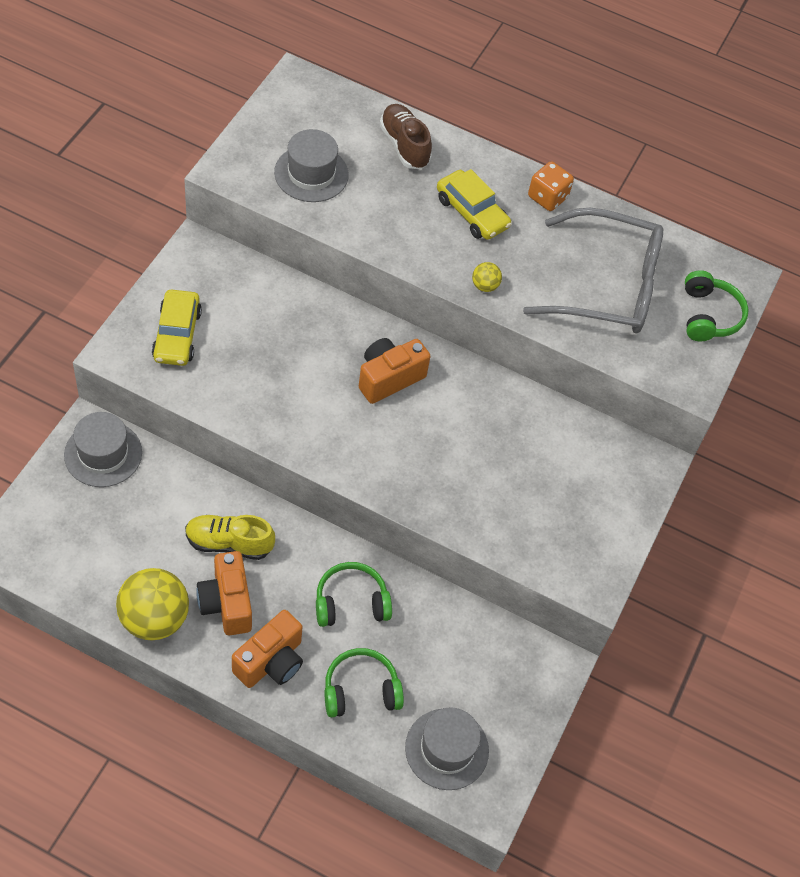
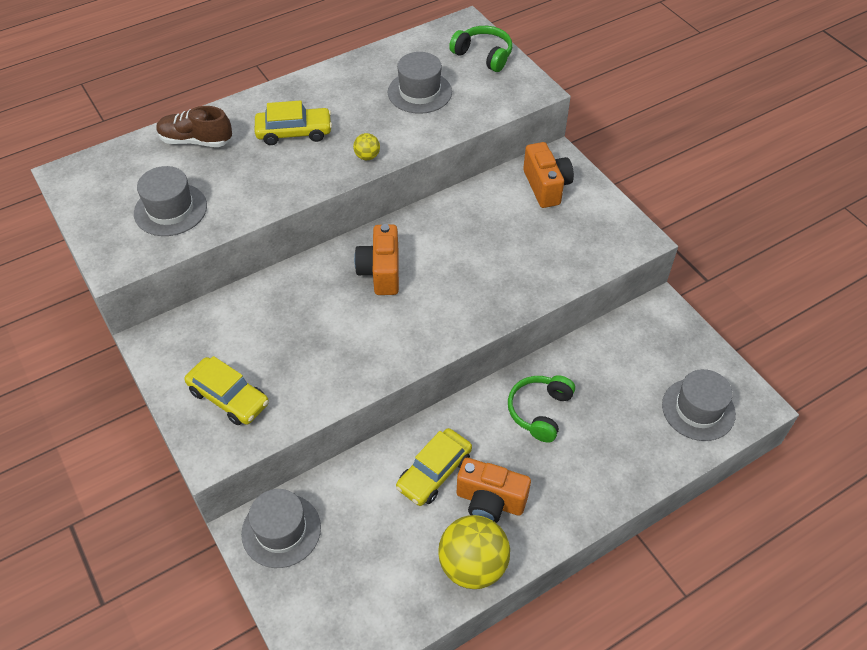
camera: 50 degrees left, 5 degrees down
(229, 543) = (434, 472): yellow shoe -> yellow car
(271, 661) = (562, 494): orange camera -> orange camera (546, 186)
(361, 690) = (620, 442): green headphones -> none
(547, 197) = (316, 86): orange dice -> none
(607, 286) = (419, 92): grey glasses -> grey hat

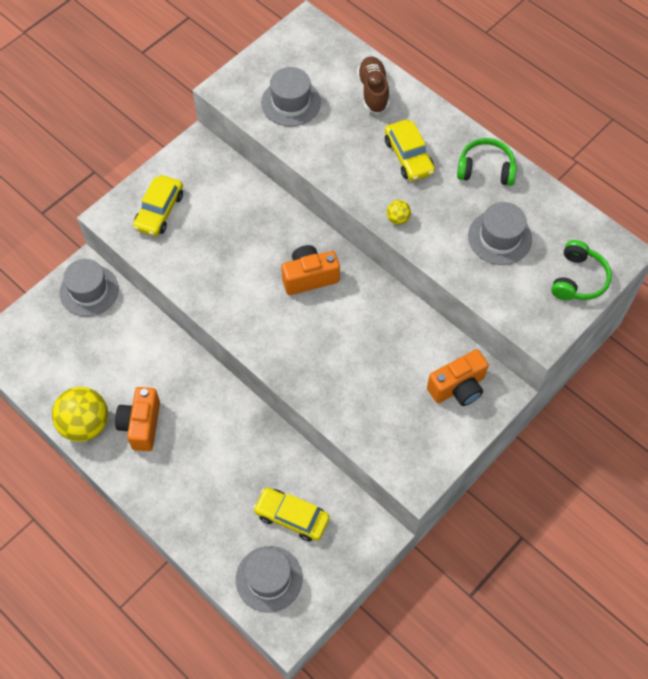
camera: 75 degrees right, 10 degrees up
(434, 472) = (158, 379): yellow car -> yellow car (292, 517)
(539, 411) = (234, 446): green headphones -> green headphones (485, 169)

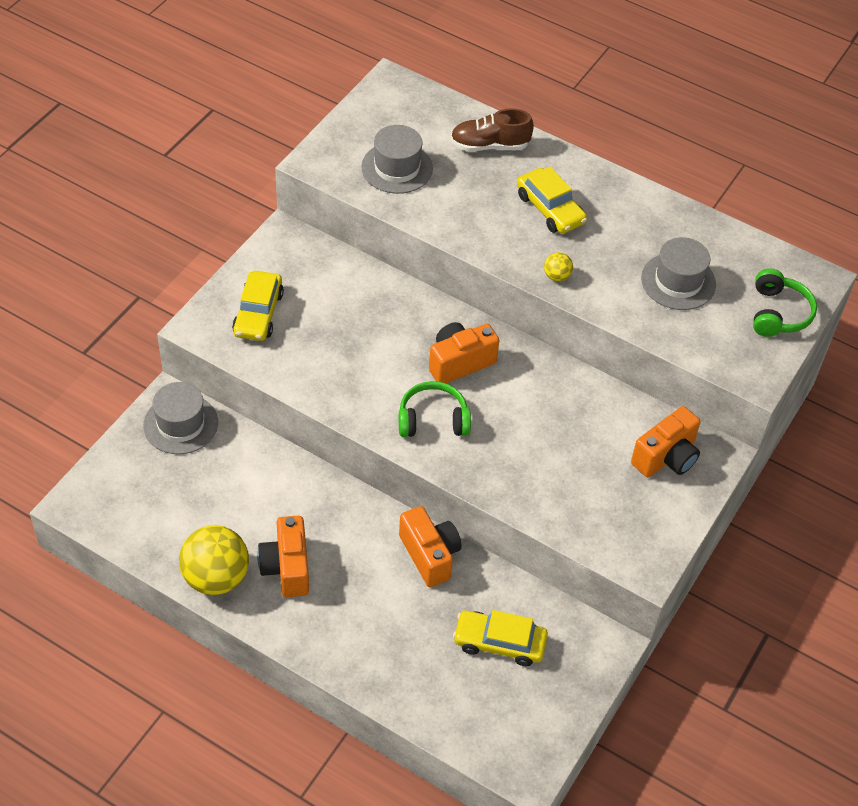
camera: 15 degrees left, 10 degrees down
(255, 433) = (429, 555): none -> orange camera
(269, 579) = (491, 717): grey hat -> none
(373, 91) = (489, 145): brown shoe -> brown shoe turned 75 degrees counterclockwise
(485, 169) = (641, 212): green headphones -> green headphones (433, 419)

